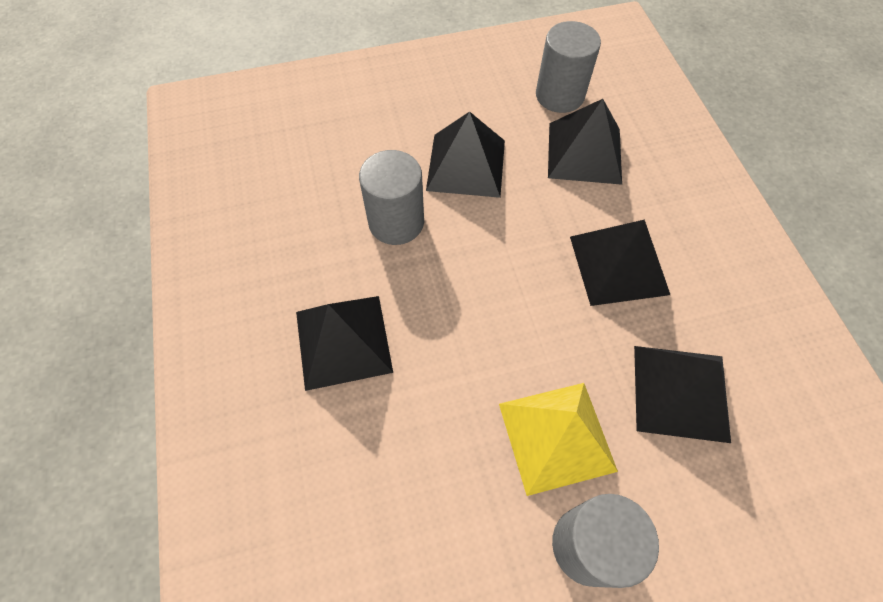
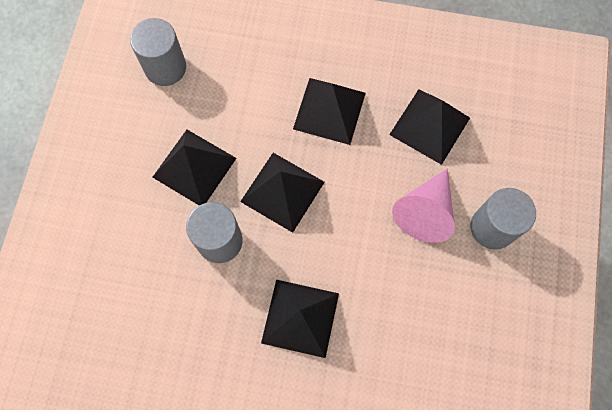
camera: 65 degrees left, 10 degrees up
(557, 436) = (425, 212): yellow pyramid -> pink cone
(584, 153) = (228, 80): black pyramid -> black pyramid (282, 191)

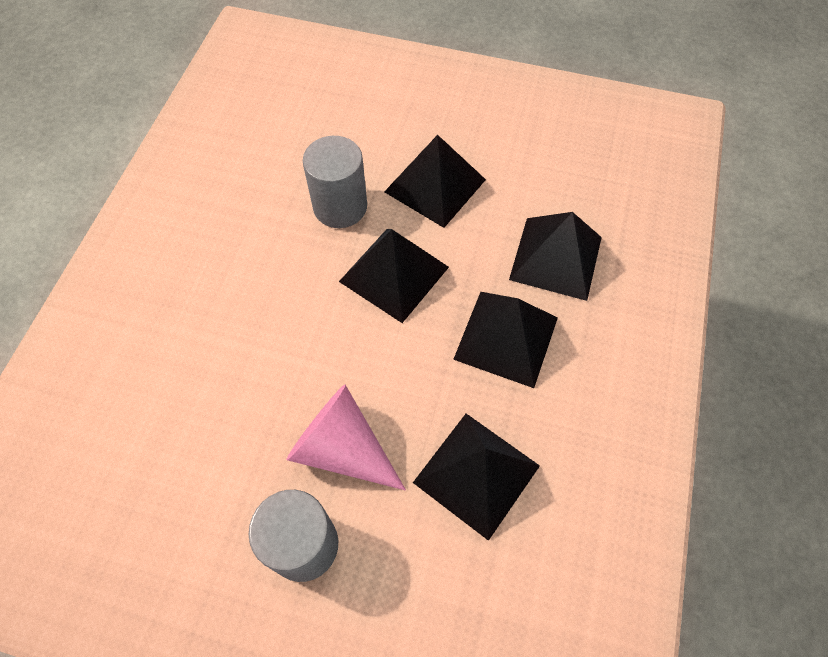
camera: 95 degrees right, 10 degrees down
(165, 67) = (569, 161): grey cylinder -> none
(300, 318) = (231, 282): black pyramid -> black pyramid (556, 258)

